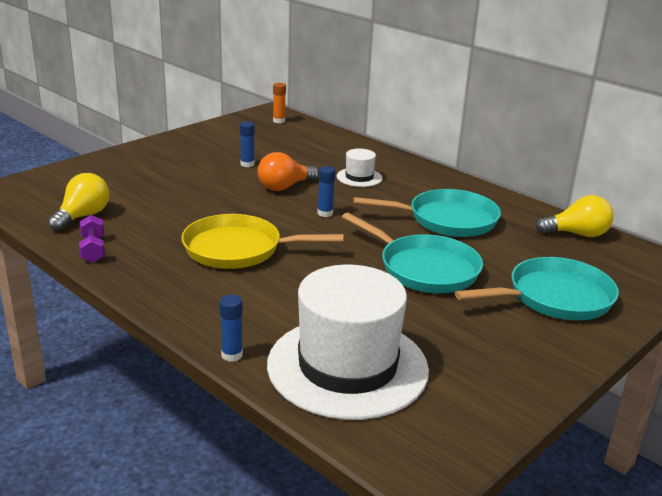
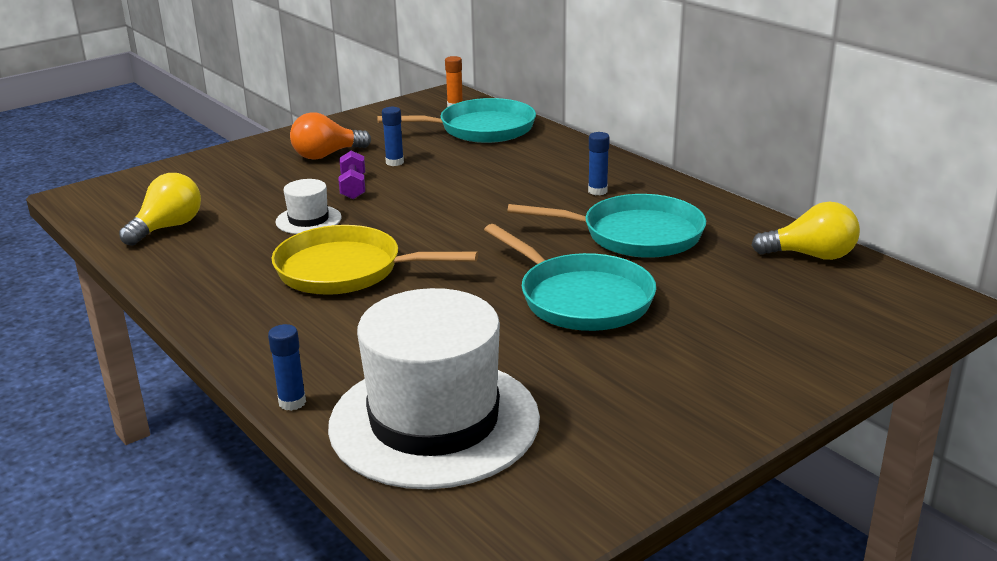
camera: 10 degrees right, 0 degrees up
(93, 249) = (166, 268): purple dumbbell -> purple dumbbell (353, 187)
(284, 187) = (432, 191): orange light bulb -> orange light bulb (326, 155)
(325, 213) = (473, 225): blue glue stick -> blue glue stick (597, 191)
(359, 177) = (535, 179): white hat -> white hat (308, 220)
(554, 297) = (747, 340): turquoise pan -> turquoise pan (481, 129)

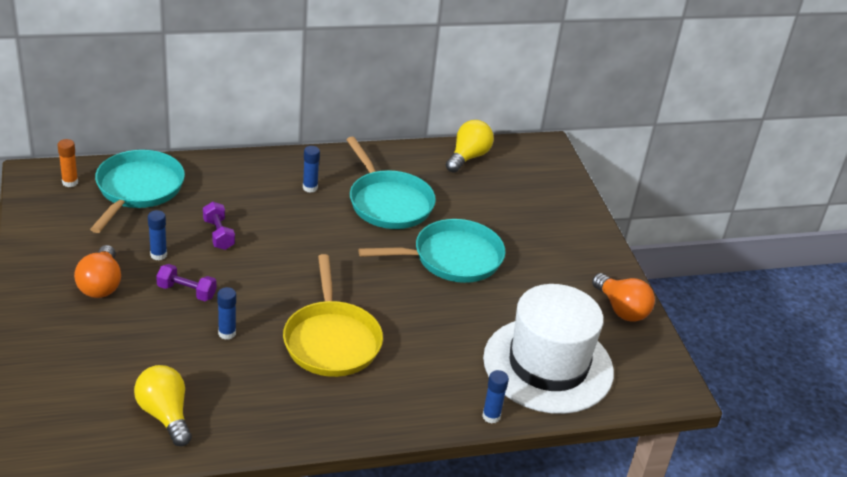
camera: 70 degrees left, 10 degrees up
(308, 220) = (227, 333): white hat -> blue glue stick
(346, 270) = (331, 340): yellow pan -> yellow pan turned 45 degrees counterclockwise
(458, 175) = (219, 234): none -> purple dumbbell
(634, 458) = (621, 309): none -> orange light bulb
(635, 235) = (388, 202): turquoise pan -> turquoise pan turned 120 degrees clockwise

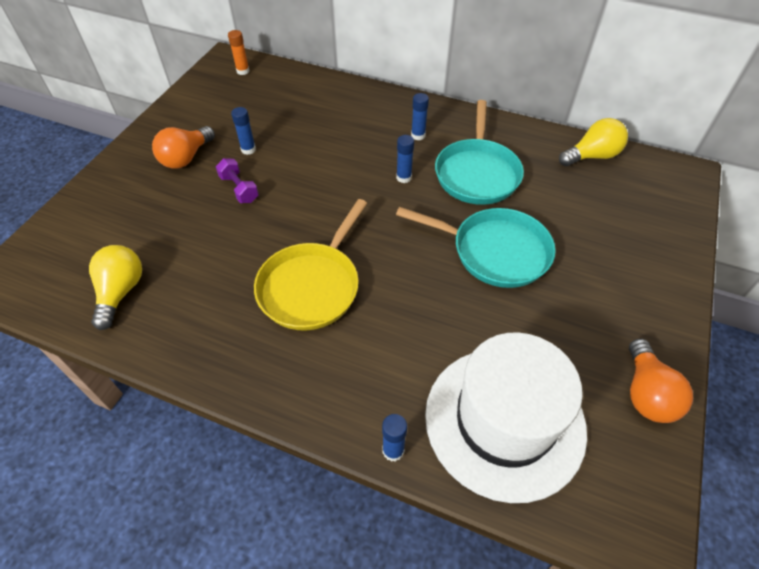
camera: 40 degrees right, 15 degrees up
(138, 189) = (283, 92): turquoise pan -> none
(219, 234) = (308, 149): purple dumbbell -> none
(227, 333) = (234, 239): blue glue stick -> blue glue stick (404, 177)

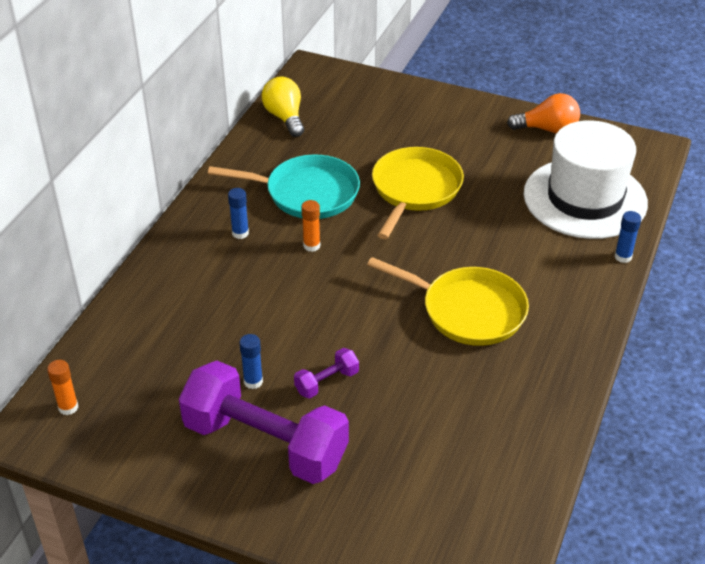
camera: 90 degrees left, 10 degrees down
(121, 292) = (492, 465): yellow light bulb -> none
(186, 158) = (265, 444): orange light bulb -> purple dumbbell
(404, 177) = (311, 246): blue glue stick -> orange glue stick
(494, 251) = (415, 190): turquoise pan -> yellow pan

